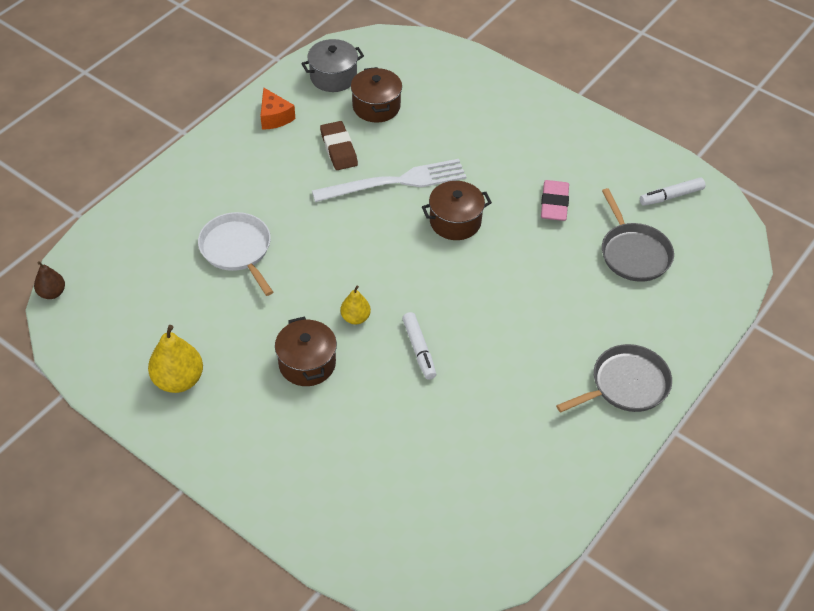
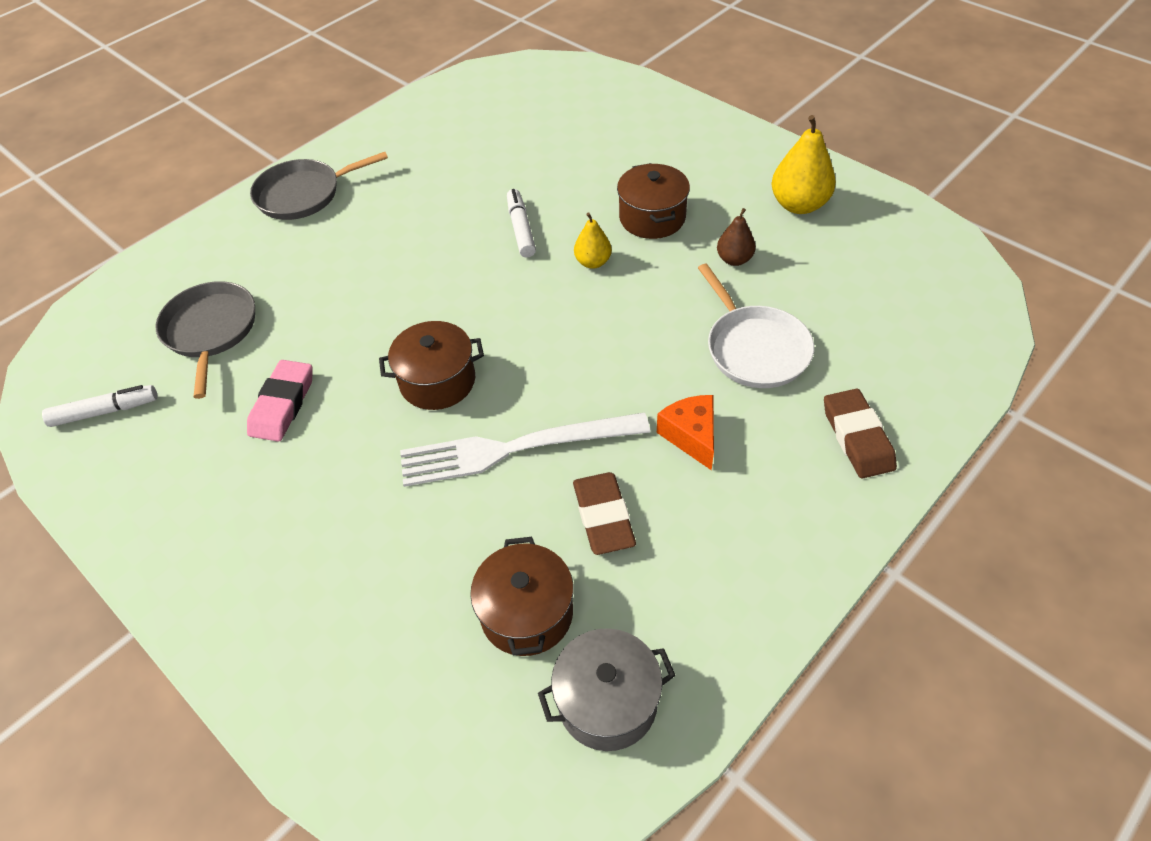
camera: 170 degrees left, 0 degrees up
(52, 293) = (996, 298): brown pear -> brown pear (734, 259)
(183, 194) = (857, 437): none -> brown eraser
(274, 117) = (723, 594): orange cheese -> orange cheese (691, 436)

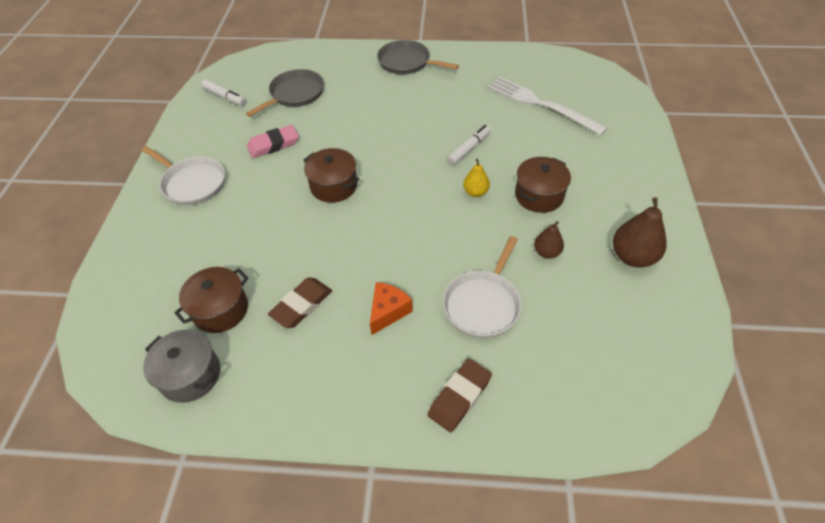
camera: 50 degrees right, 0 degrees up
(244, 538) = (192, 183): none -> white pan
(515, 448) = (316, 242): white fork -> white fork (541, 104)
(799, 205) = (632, 257): yellow pear -> brown pear

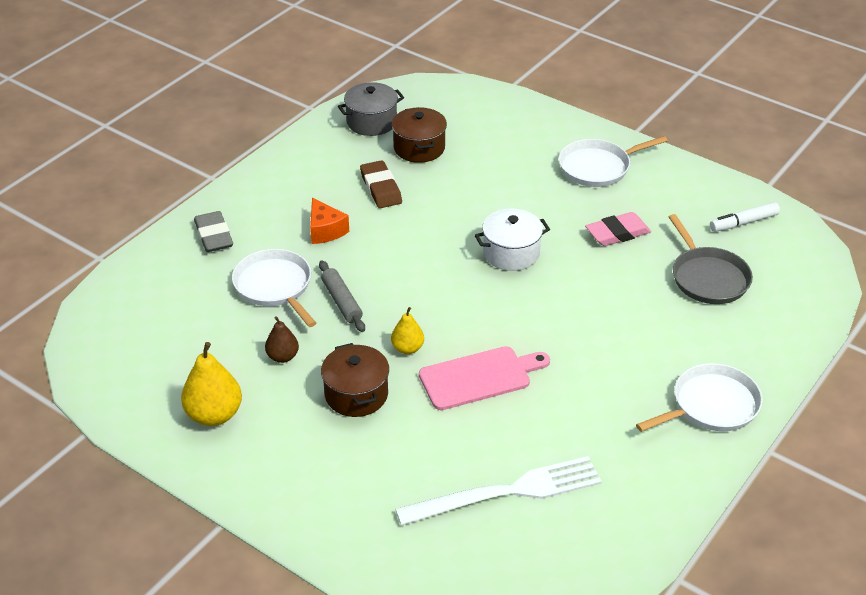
camera: 120 degrees right, 10 degrees down
(273, 145) = (617, 233): pink eraser -> pink eraser turned 60 degrees clockwise
(334, 186) = (511, 253): brown pot -> white pot
(406, 62) = (711, 405): grey pan -> white pan
(459, 397) = (214, 236): brown eraser -> grey eraser
(462, 251) = (342, 301): none -> grey rolling pin
(469, 149) = (479, 377): white marker -> pink cutting board
(632, 257) = (214, 415): brown pear -> yellow pear

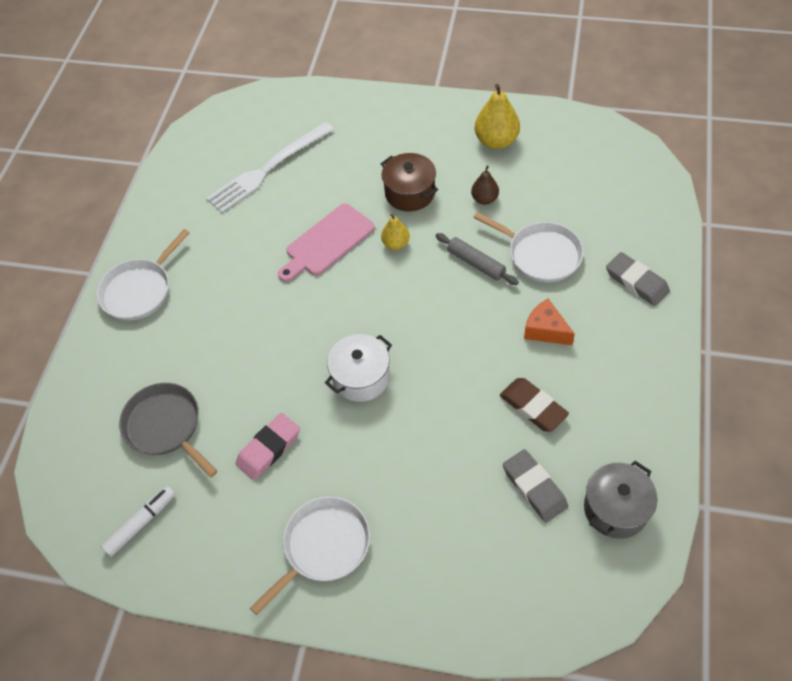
camera: 160 degrees right, 15 degrees up
(419, 148) = (534, 488): brown pot -> grey eraser

